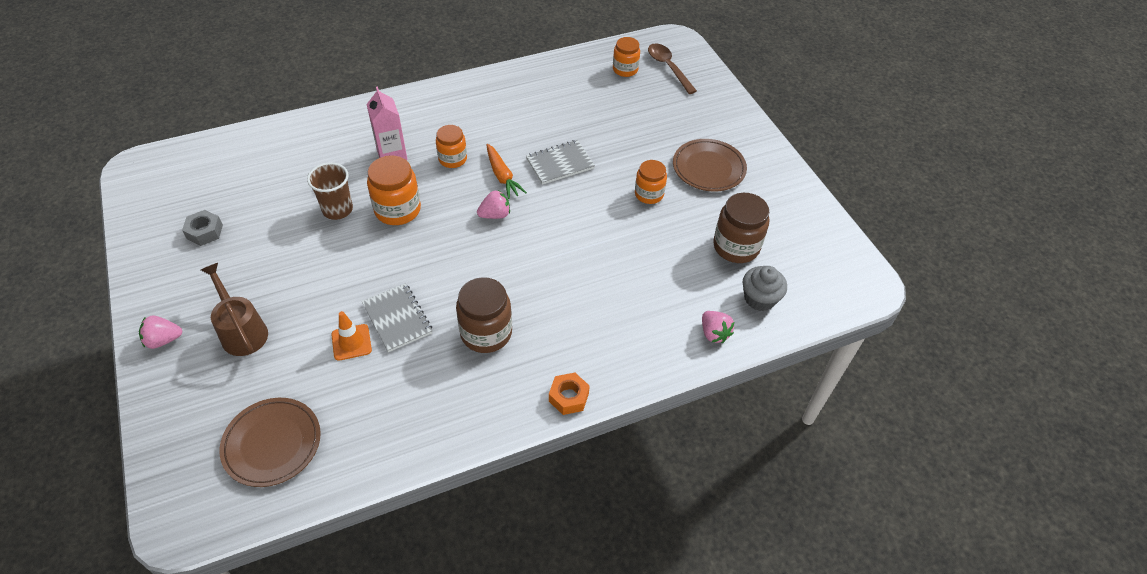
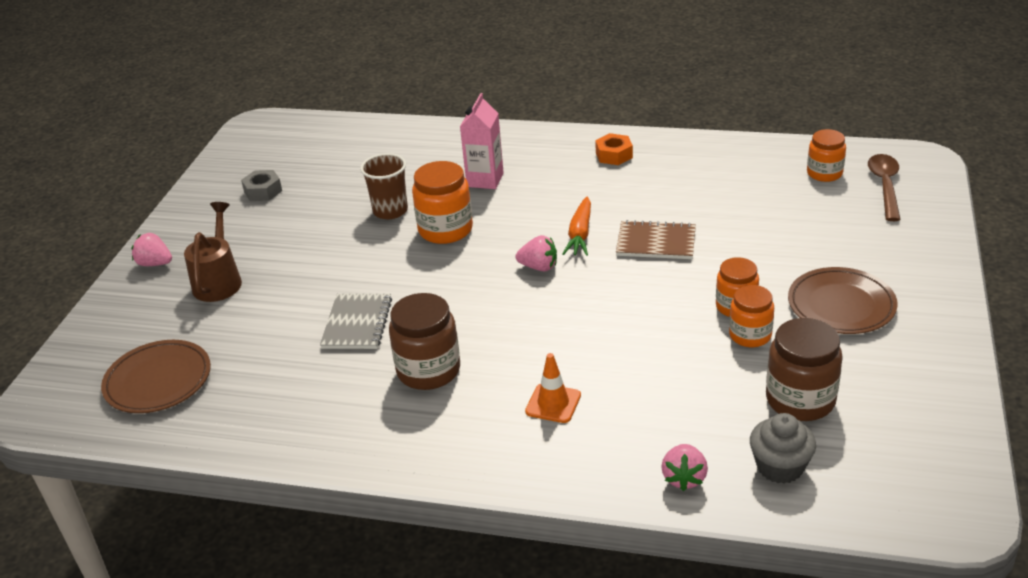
camera: 40 degrees right, 15 degrees down
(351, 342) = (298, 327): orange traffic cone -> orange traffic cone (553, 403)
(452, 159) = (542, 202): orange jar -> orange jar (750, 335)
(560, 164) = (656, 242): grey notebook -> brown notebook
(568, 397) = (456, 466): orange nut -> orange nut (614, 155)

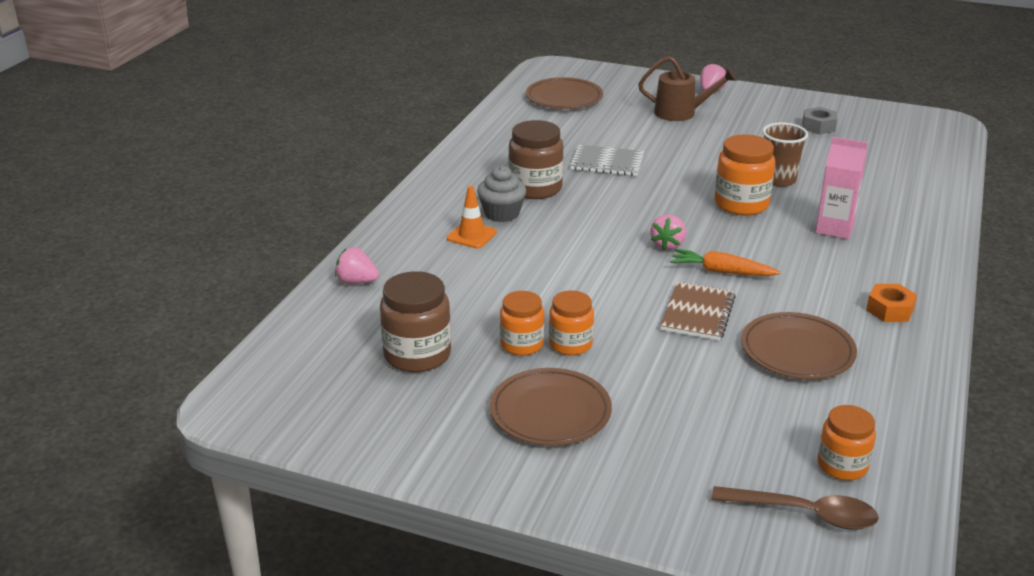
camera: 95 degrees right, 5 degrees down
(692, 193) = (797, 351): none -> brown plate
(780, 467) = (342, 328): grey cupcake -> grey cupcake (502, 213)

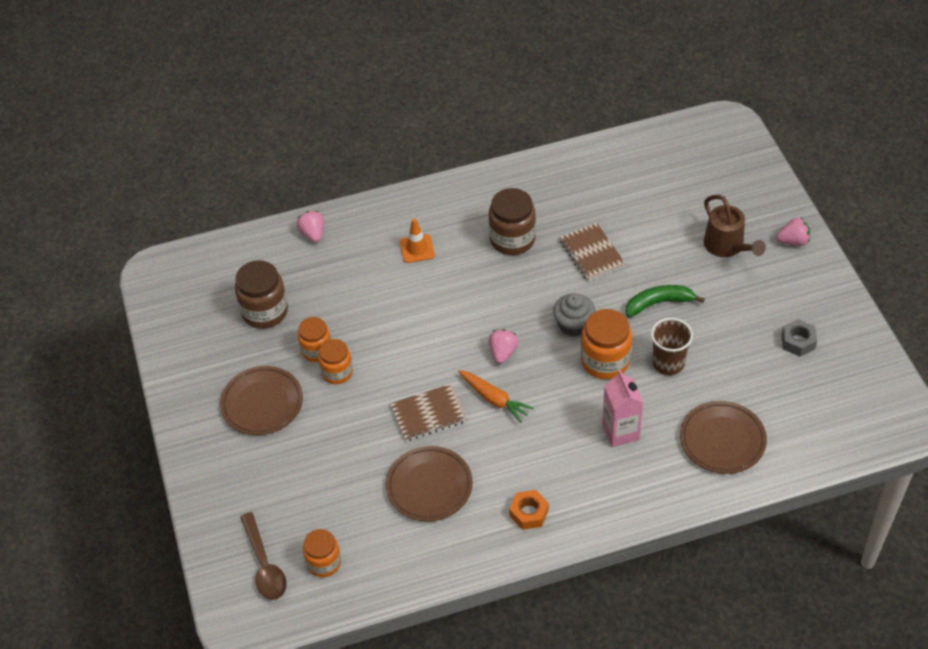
camera: 55 degrees right, 20 degrees up
(502, 213) = (460, 245): grey cupcake -> grey cupcake (573, 325)
(564, 98) = (676, 165): brown plate -> brown plate (722, 440)
(607, 163) = (592, 253): grey notebook -> brown notebook
(668, 245) = (503, 352): pink strawberry -> pink strawberry turned 120 degrees clockwise
(705, 159) = (659, 303): none -> green banana
(721, 271) = (494, 399): orange carrot -> orange carrot turned 150 degrees clockwise

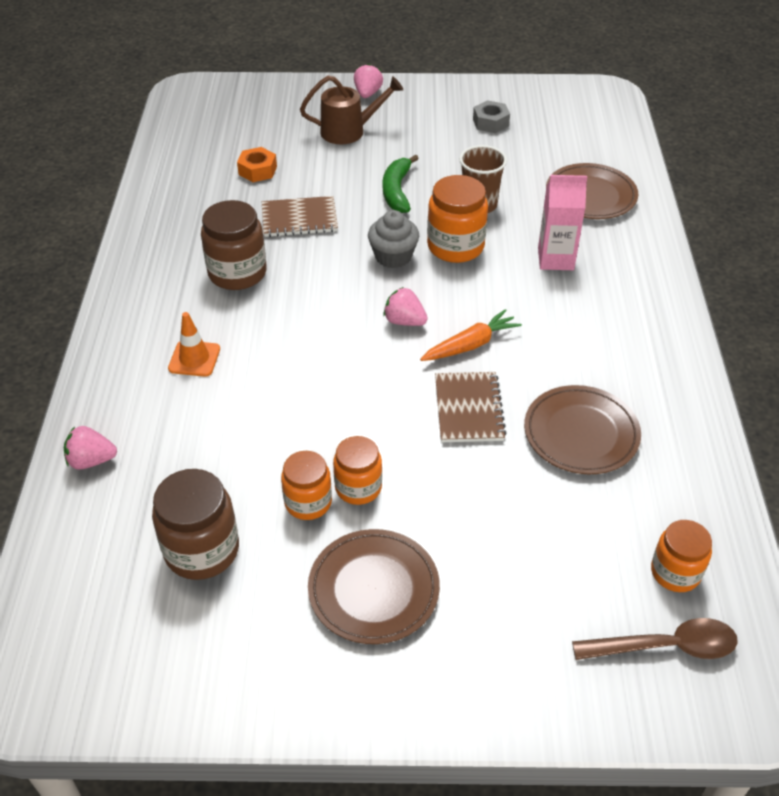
camera: 75 degrees left, 5 degrees down
(529, 513) = (644, 355): orange nut -> orange nut (257, 170)

